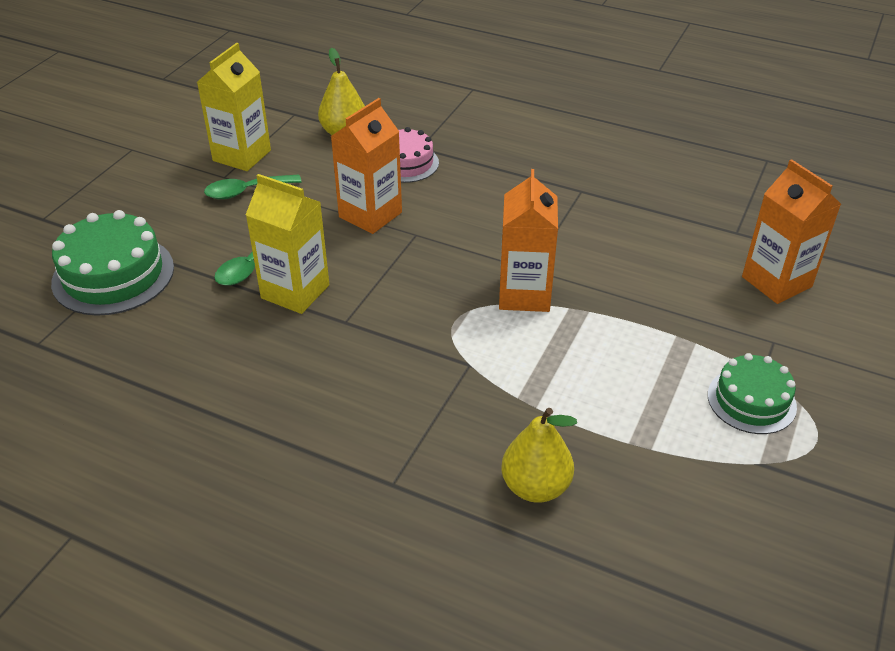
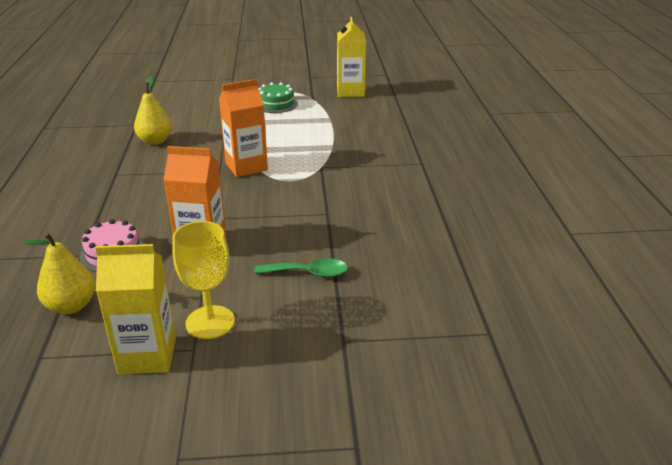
camera: 120 degrees left, 10 degrees down
(113, 275) = (383, 339): green cake -> none
(246, 191) = (210, 322): green spoon -> yellow goblet
(295, 291) = (317, 242): yellow carton -> yellow carton (350, 92)
(535, 487) = (381, 134): yellow pear -> yellow pear (155, 141)
(776, 282) = (178, 110): orange carton -> none

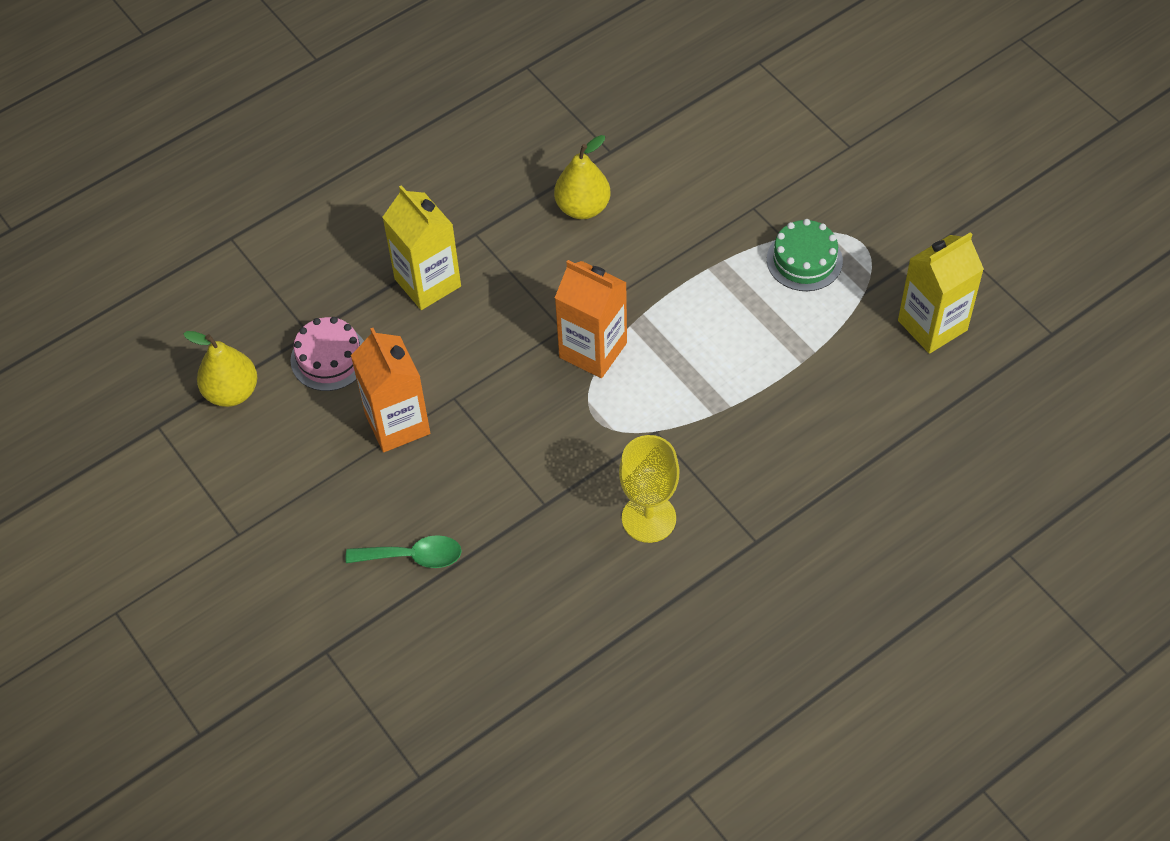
camera: 60 degrees right, 25 degrees up
(147, 355) = (208, 504): yellow carton -> yellow carton (427, 282)
(210, 322) = (281, 521): yellow goblet -> yellow goblet (649, 518)
(308, 273) = (413, 556): green spoon -> green spoon turned 60 degrees counterclockwise

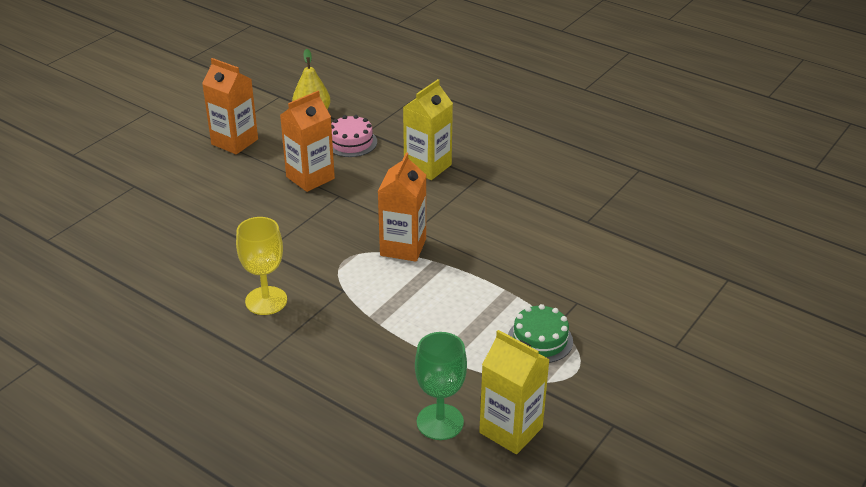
camera: 70 degrees right, 20 degrees down
(262, 504) = (234, 142): none -> orange carton
(413, 556) = (210, 204): green spoon -> none
(583, 207) = (527, 218): yellow pear -> none
(904, 385) = (440, 422): none -> green goblet

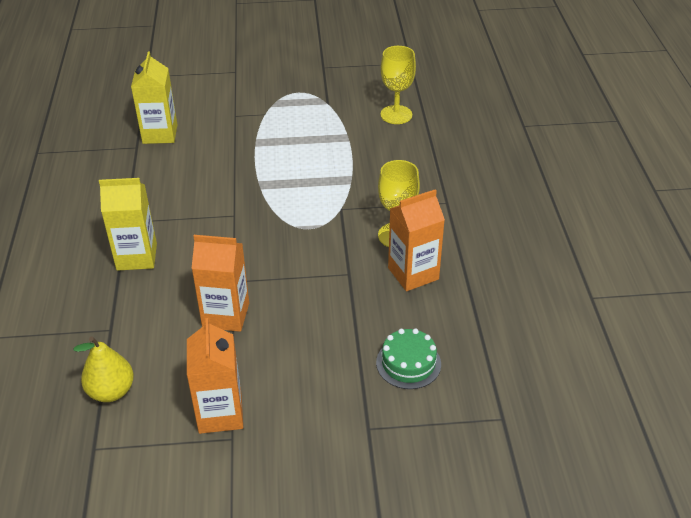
camera: 130 degrees left, 5 degrees up
(351, 142) = (140, 327): pink cake -> none
(403, 247) = (262, 209): orange carton -> orange carton (413, 273)
(440, 422) = (396, 115): green goblet -> yellow goblet
(511, 430) = (370, 92): yellow carton -> yellow carton (160, 134)
(540, 340) = (287, 113): green cake -> green cake (408, 363)

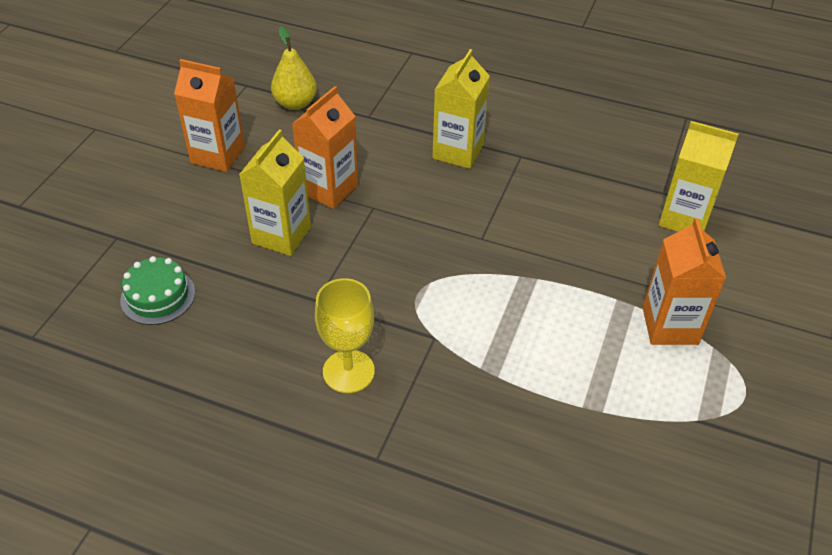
camera: 115 degrees right, 5 degrees up
(297, 321) = (281, 235): none -> yellow carton
(396, 115) = (628, 500): yellow goblet -> none
(413, 273) = (273, 358): orange carton -> orange carton (670, 326)

